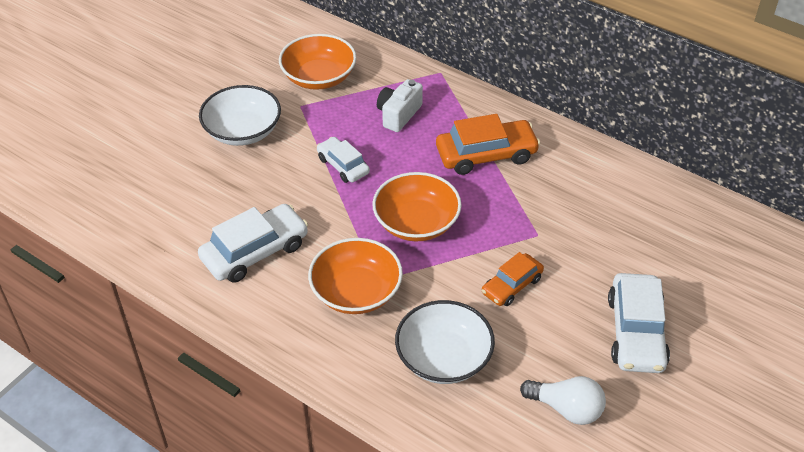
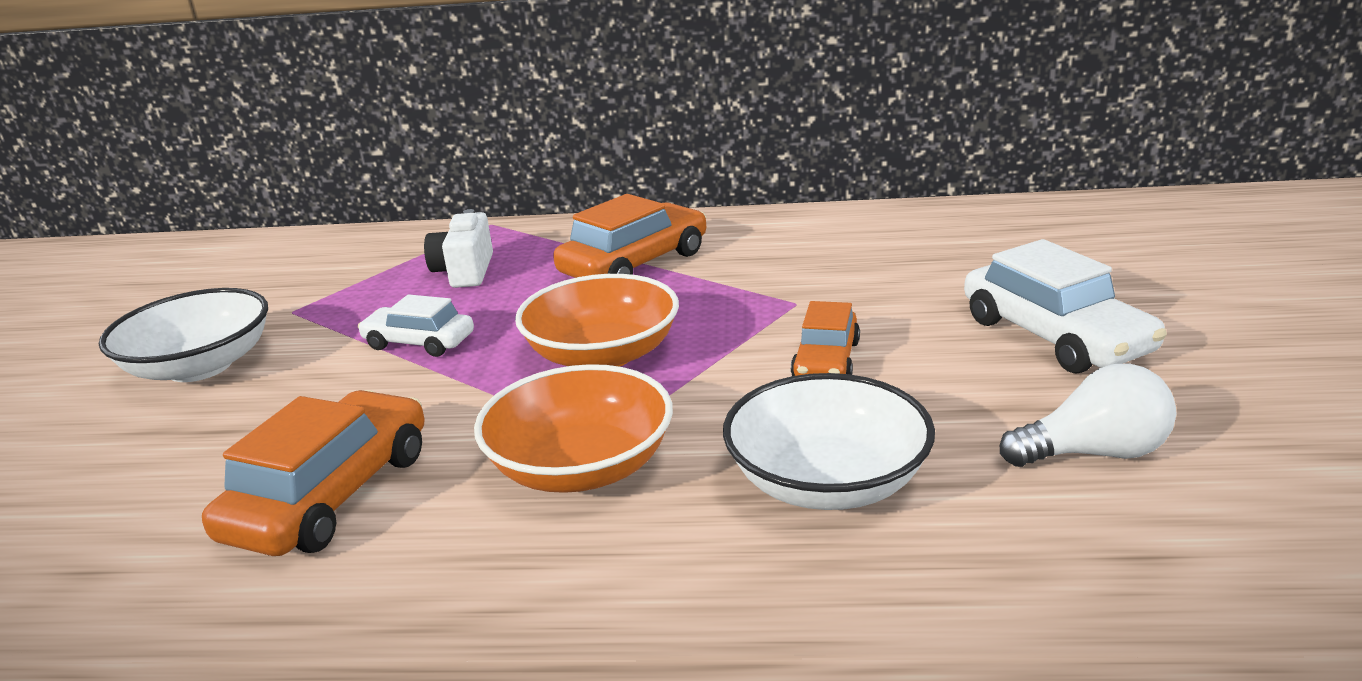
camera: 30 degrees left, 20 degrees down
(255, 252) = (331, 495): white car -> orange car
(319, 77) = (302, 278): orange bowl -> none

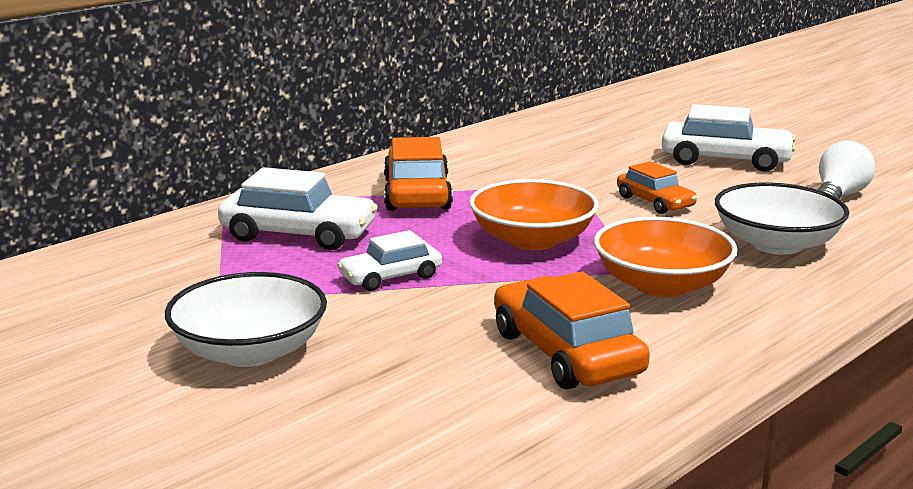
camera: 50 degrees left, 5 degrees down
(465, 271) = (298, 234): white camera -> white car

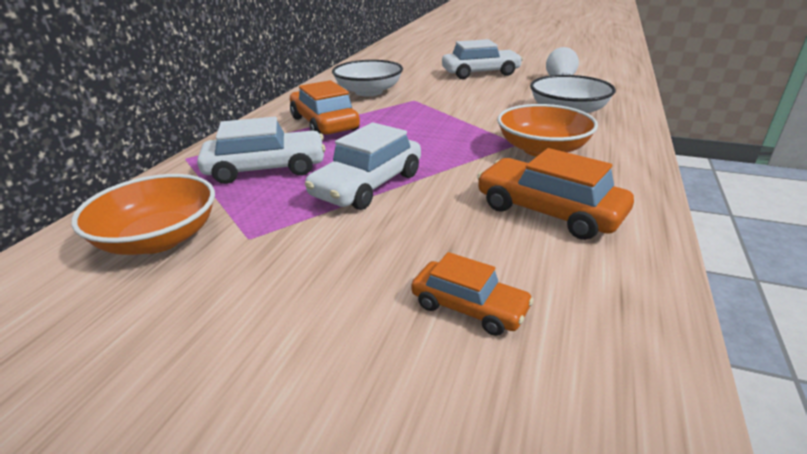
camera: 25 degrees left, 10 degrees up
(250, 351) = (319, 279): white bowl -> white bowl (368, 92)
(390, 277) = (367, 185): white car -> white car, size x1.63
(532, 240) = (432, 138): orange bowl -> orange bowl (158, 239)
(655, 202) = (474, 102): orange car -> orange car (469, 307)

